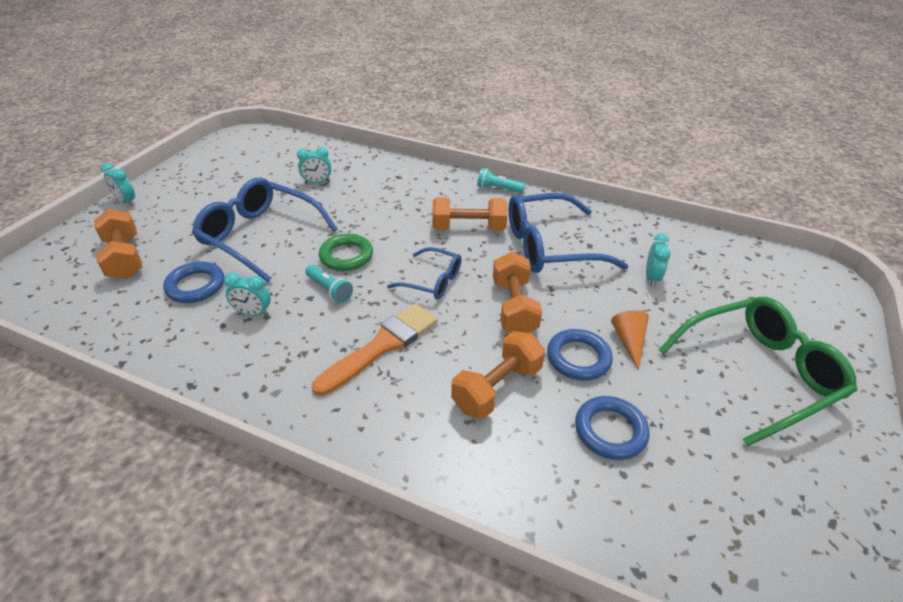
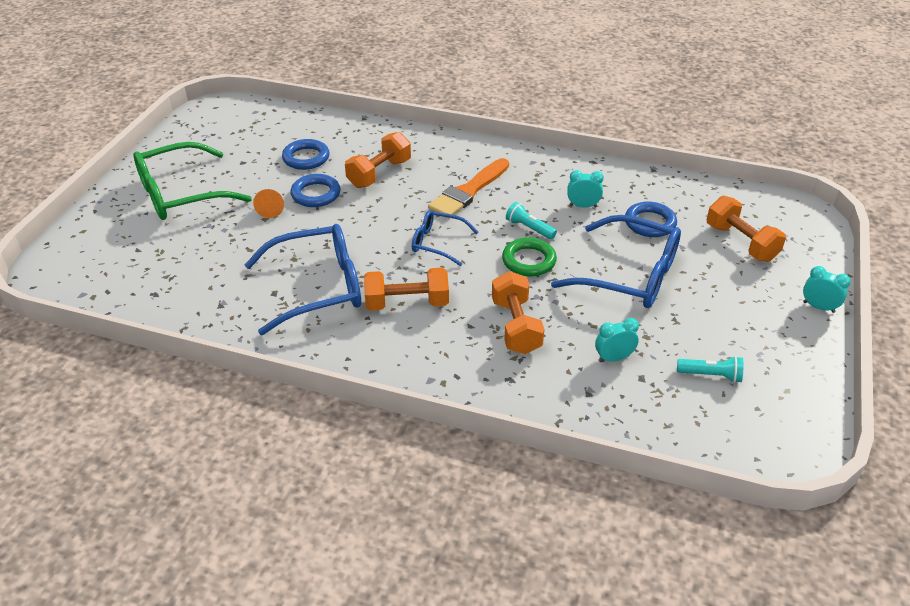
camera: 175 degrees right, 0 degrees up
(498, 189) = (370, 368): turquoise flashlight -> turquoise flashlight (711, 375)
(514, 307) = (362, 226): orange dumbbell -> orange dumbbell (516, 326)
(651, 278) = (224, 261): turquoise clock -> none

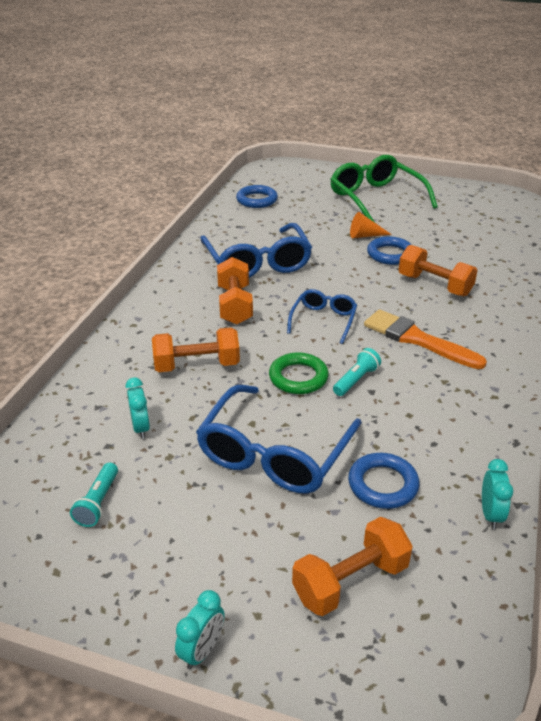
camera: 90 degrees right, 5 degrees down
(306, 158) = (448, 246): blue ring -> blue ring (257, 200)
(583, 206) = (409, 425): turquoise clock -> turquoise clock (490, 514)

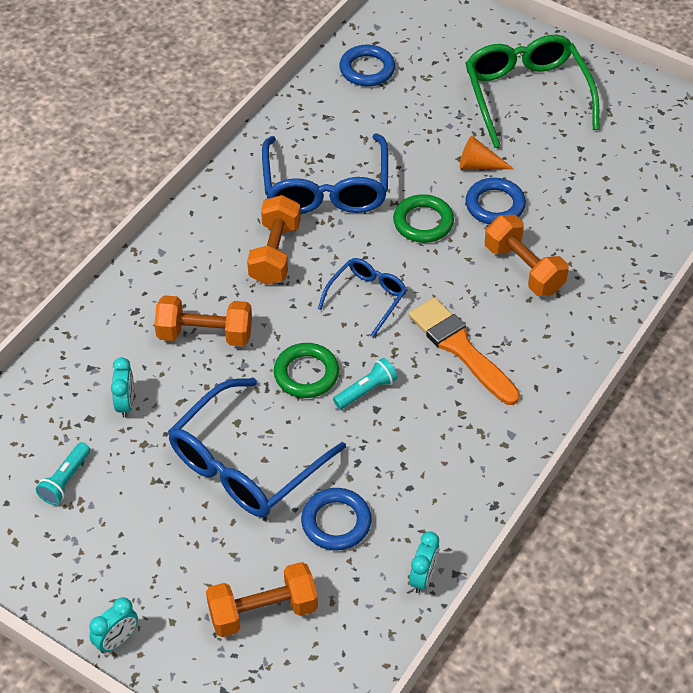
camera: 15 degrees right, 15 degrees up
(342, 271) = (423, 222): none -> green ring

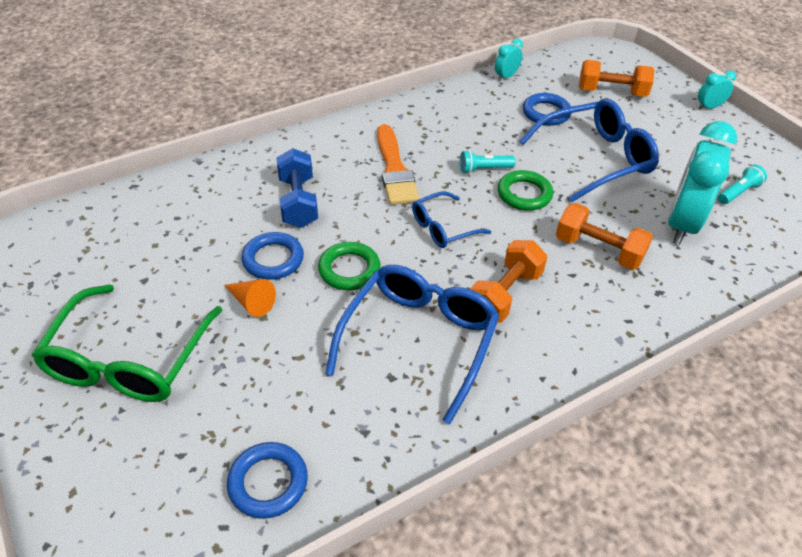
camera: 155 degrees left, 5 degrees down
(126, 403) = (681, 224): turquoise clock -> turquoise clock, size x2.22
(524, 268) = (298, 202): orange dumbbell -> blue dumbbell

